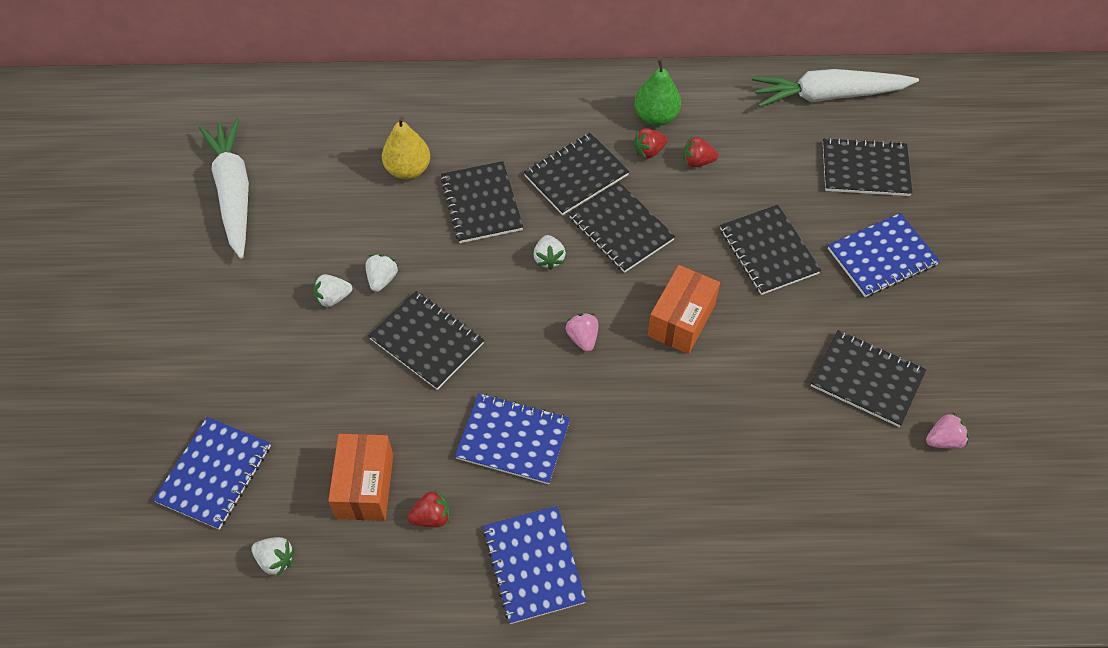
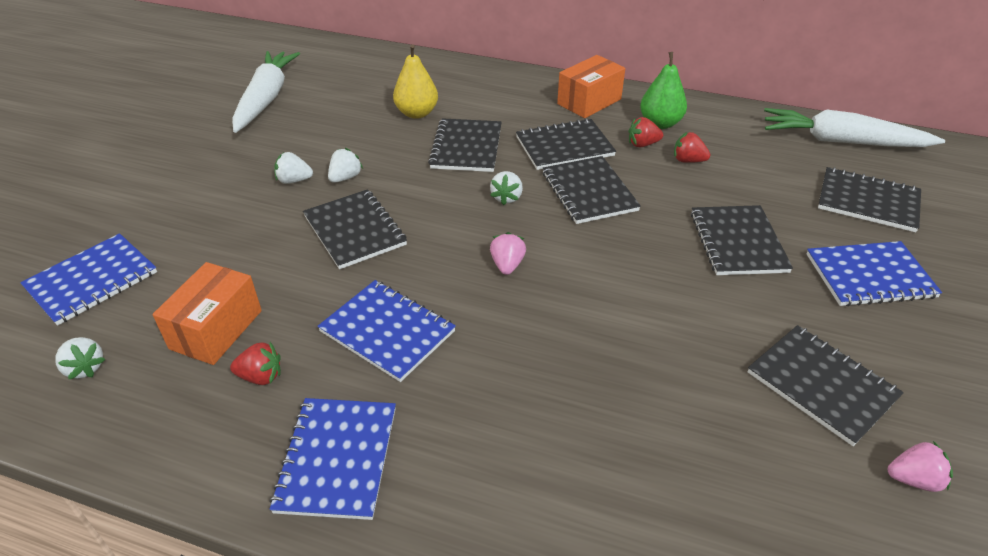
camera: 20 degrees right, 15 degrees down
(681, 320) = (619, 276): orange box -> orange box (589, 101)

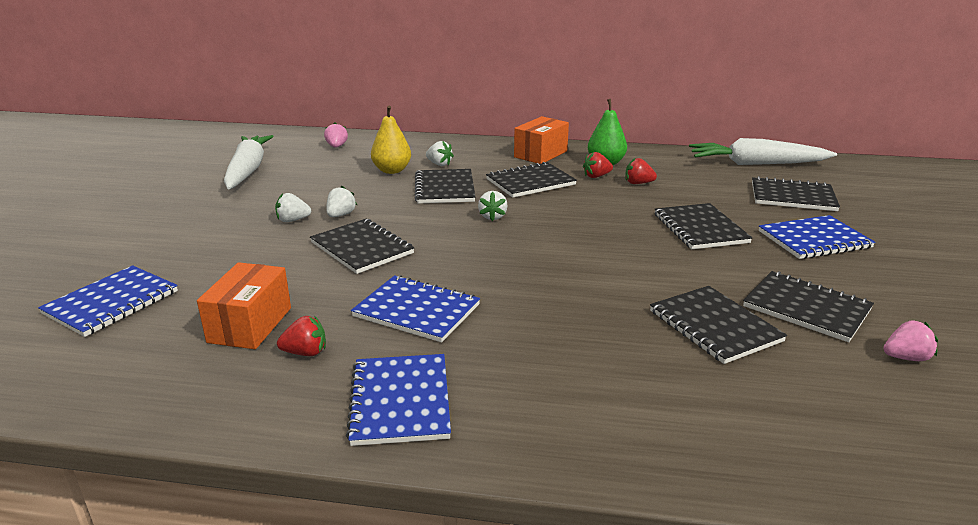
camera: 10 degrees left, 15 degrees down
(85, 368) = (123, 364): white strawberry -> white strawberry (439, 164)
(507, 265) = (510, 258): pink strawberry -> pink strawberry (336, 146)
(589, 192) = (563, 208): black notebook -> black notebook (714, 326)

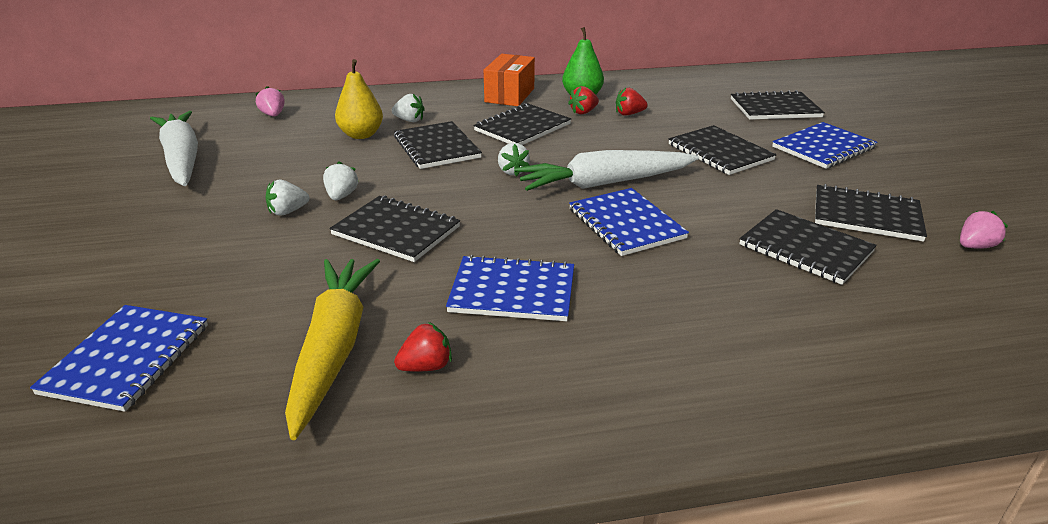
camera: 20 degrees left, 5 degrees up
(250, 325) = (334, 348): orange box -> yellow carrot
(400, 401) = (573, 397): blue notebook -> blue notebook (626, 224)
(756, 164) = (720, 80): white carrot -> white carrot (604, 183)

